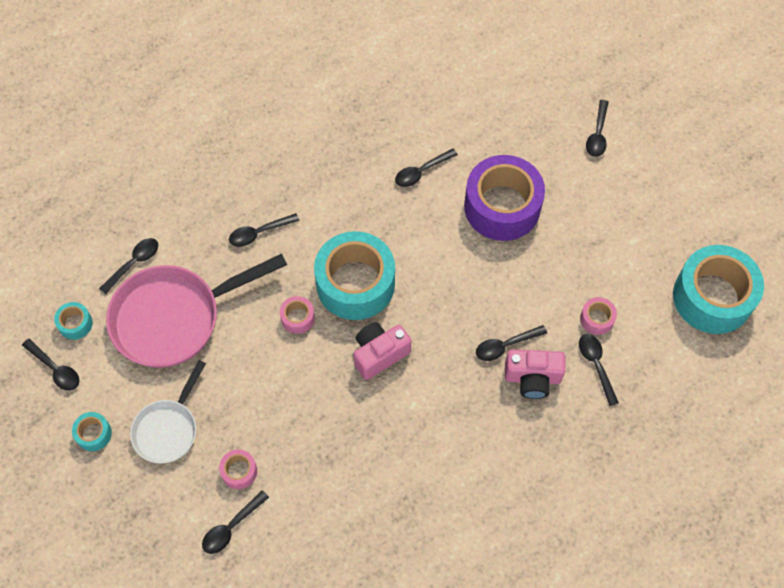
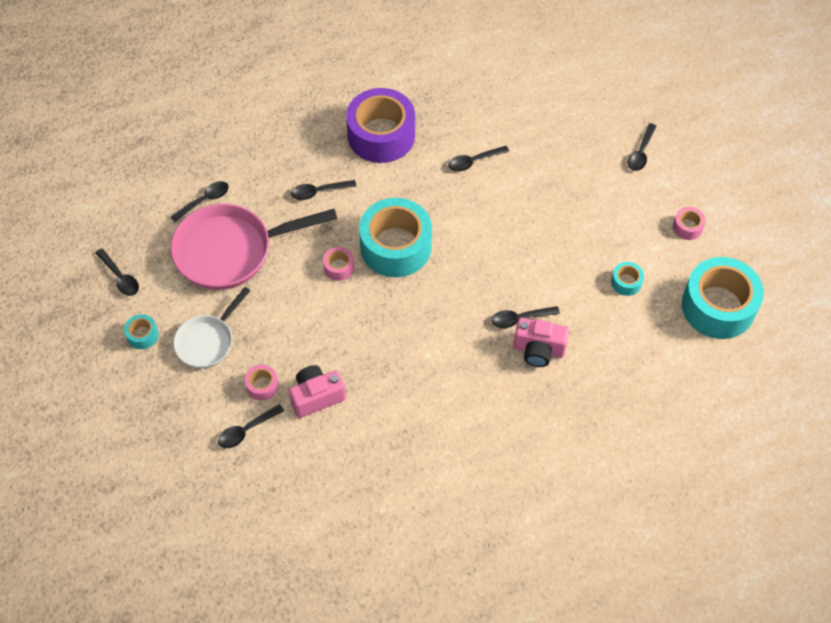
camera: 10 degrees right, 5 degrees down
(75, 324) = (144, 243): turquoise tape -> turquoise tape (626, 282)
(379, 354) = (405, 308): pink camera -> pink camera (316, 397)
(502, 207) = (540, 201): purple tape -> purple tape (381, 135)
(596, 365) = (598, 347): black spoon -> none
(597, 319) = (607, 309): pink tape -> pink tape (687, 227)

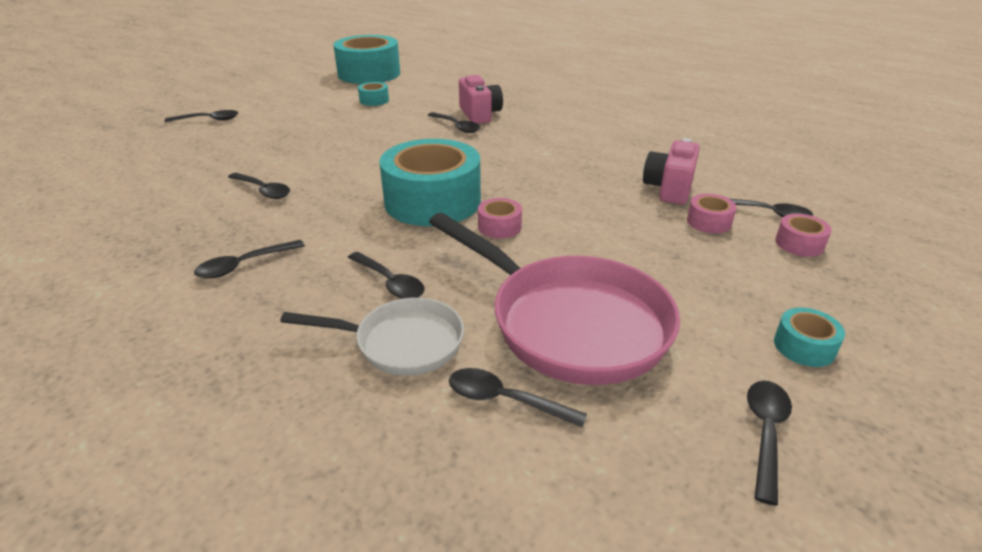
camera: 120 degrees left, 25 degrees down
(207, 341) = (721, 282): white pan -> white pan (401, 343)
(316, 397) = (669, 189): pink camera -> pink camera turned 75 degrees clockwise
(381, 135) = (244, 265): purple tape -> black spoon
(687, 227) = (294, 92): pink tape -> pink tape (799, 244)

